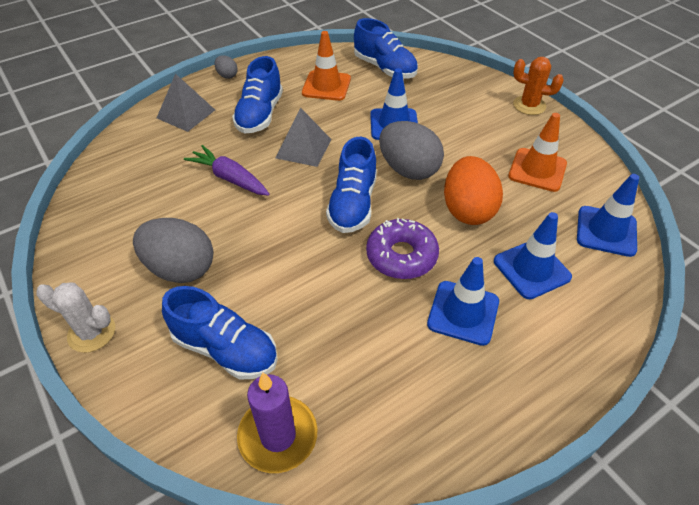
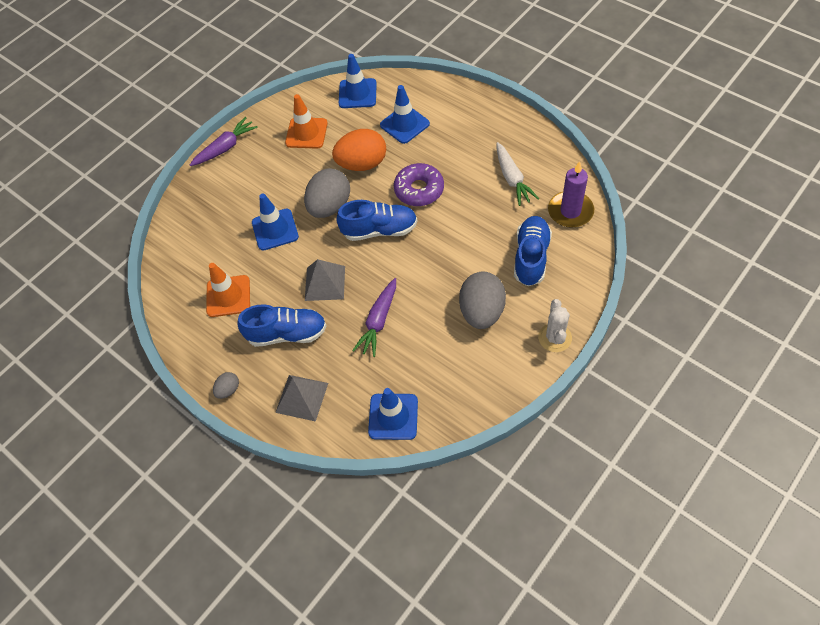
camera: 100 degrees left, 10 degrees up
(378, 374) = (512, 179): none -> white carrot
(385, 68) = (188, 258): blue shoe -> none
(463, 313) = (452, 150): blue traffic cone -> blue traffic cone (393, 416)
(529, 105) = (225, 148): orange cactus -> purple carrot

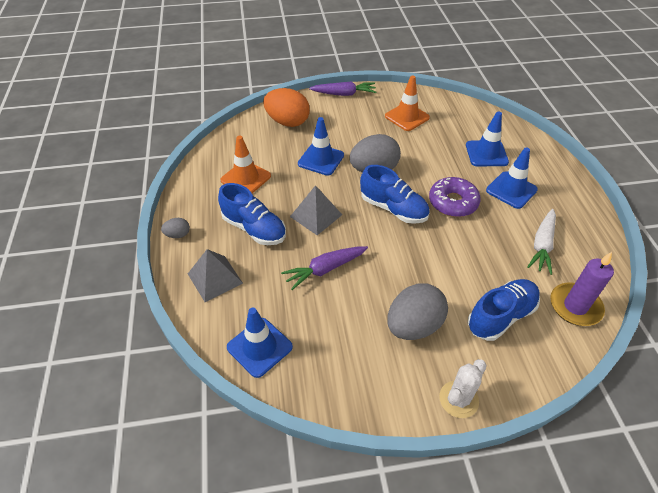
camera: 35 degrees right, 10 degrees down
(357, 93) = (470, 115): blue traffic cone -> blue traffic cone (511, 190)
(362, 164) = (426, 159): orange egg -> orange egg (287, 122)

